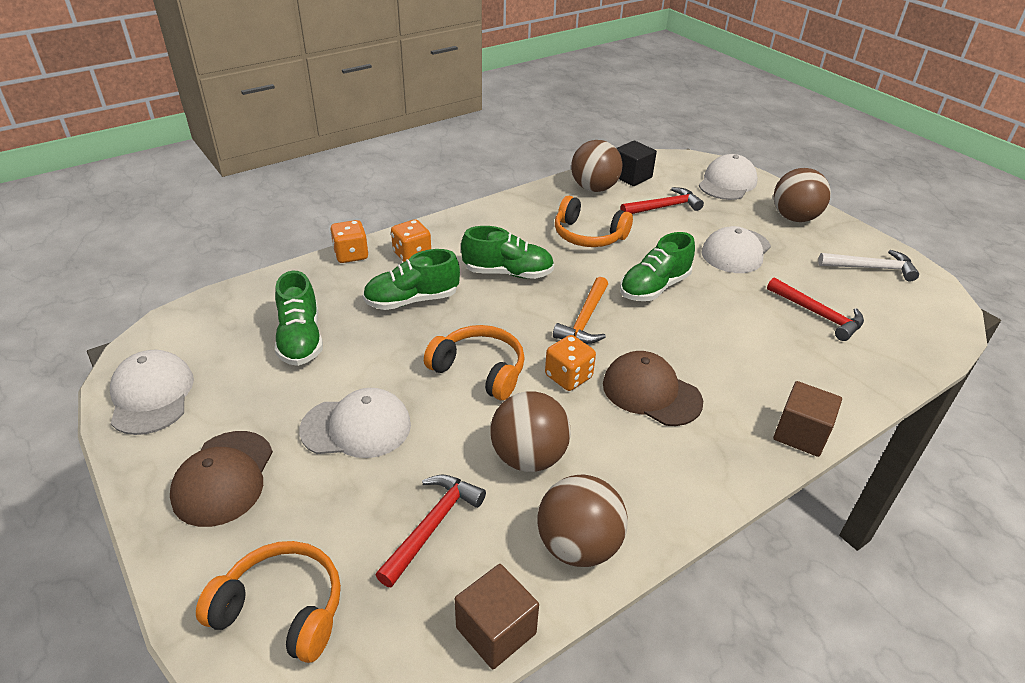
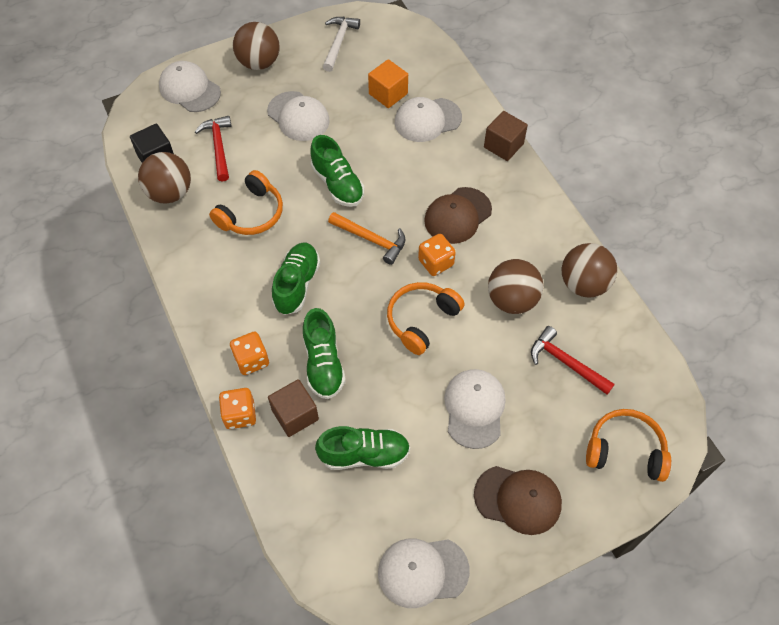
camera: 80 degrees left, 20 degrees up
(282, 609) = (625, 450): orange headphones -> orange headphones turned 75 degrees clockwise
(496, 630) = (639, 335): brown cube -> brown cube (295, 415)
(798, 352) = (427, 120): none -> white cap
(818, 314) = (388, 94): red hammer -> orange cube

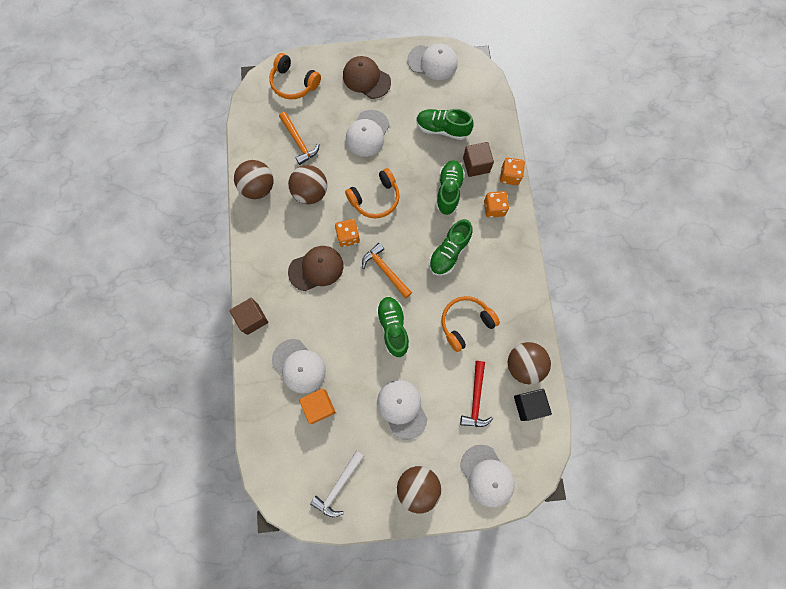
camera: 160 degrees left, 15 degrees up
(427, 120) = (299, 366): white cap -> white cap turned 45 degrees clockwise
(566, 362) = (299, 142): red hammer -> orange hammer

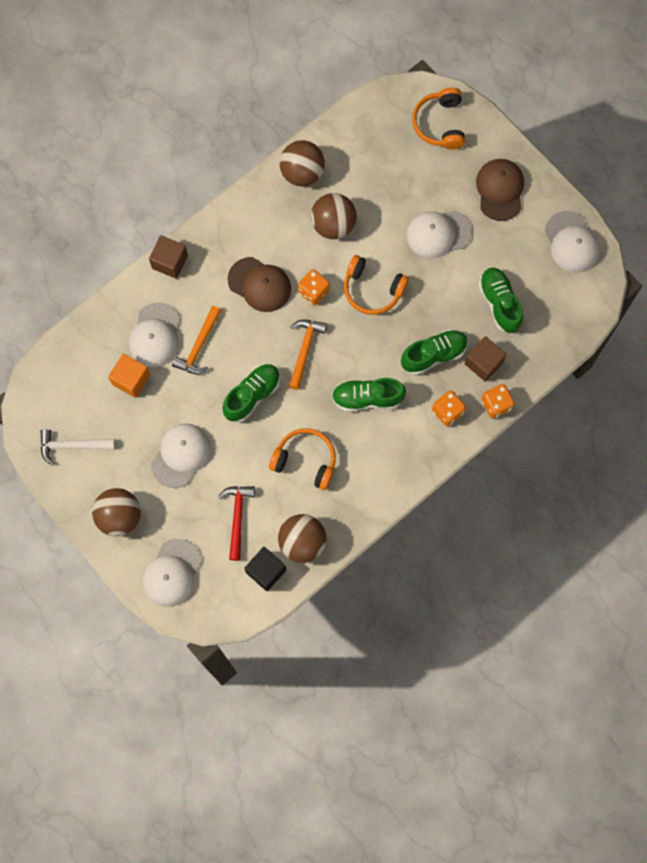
camera: 55 degrees right, 0 degrees up
(299, 142) = (379, 175): orange hammer -> orange hammer (199, 346)
(476, 399) = (237, 517): red hammer -> red hammer turned 120 degrees clockwise

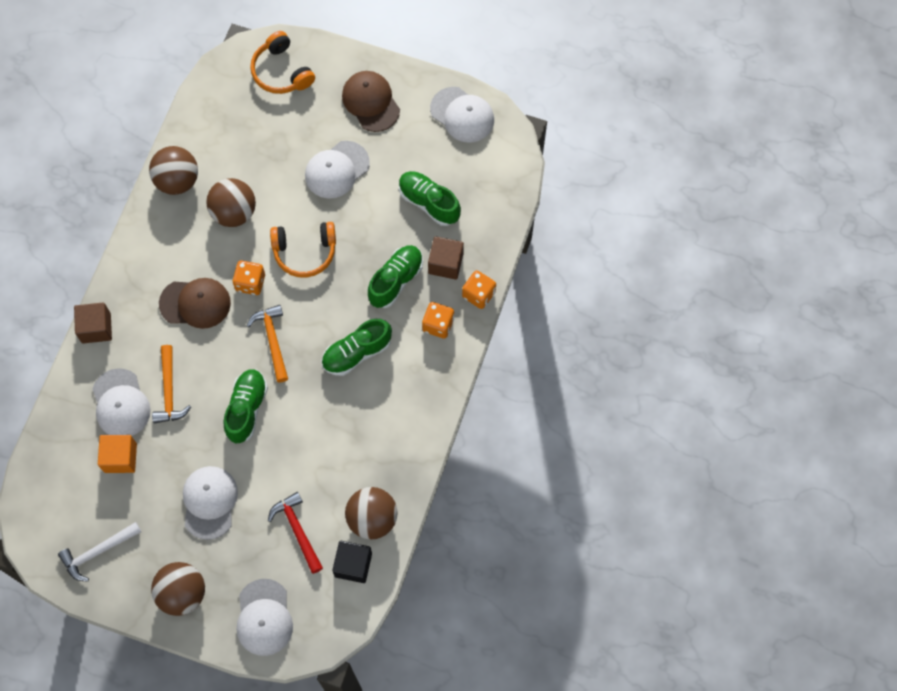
camera: 30 degrees left, 5 degrees down
(305, 460) = (331, 441): orange headphones -> none

